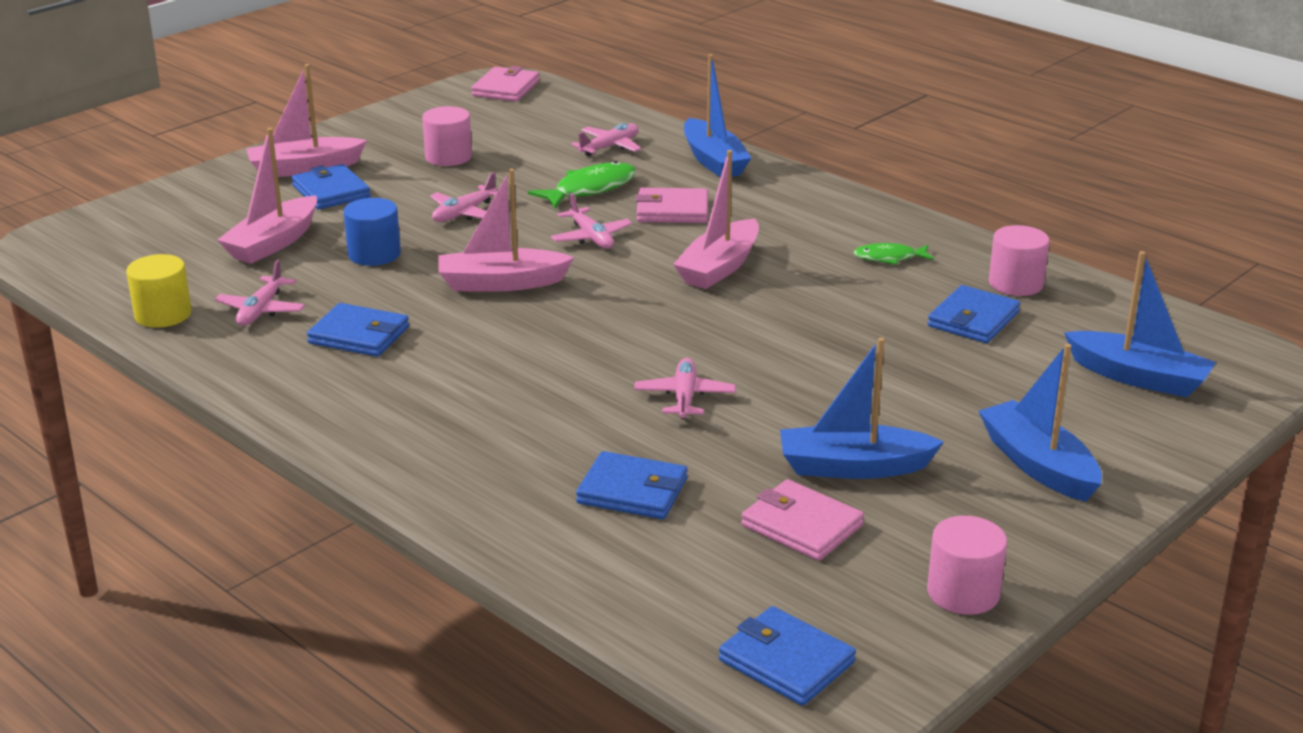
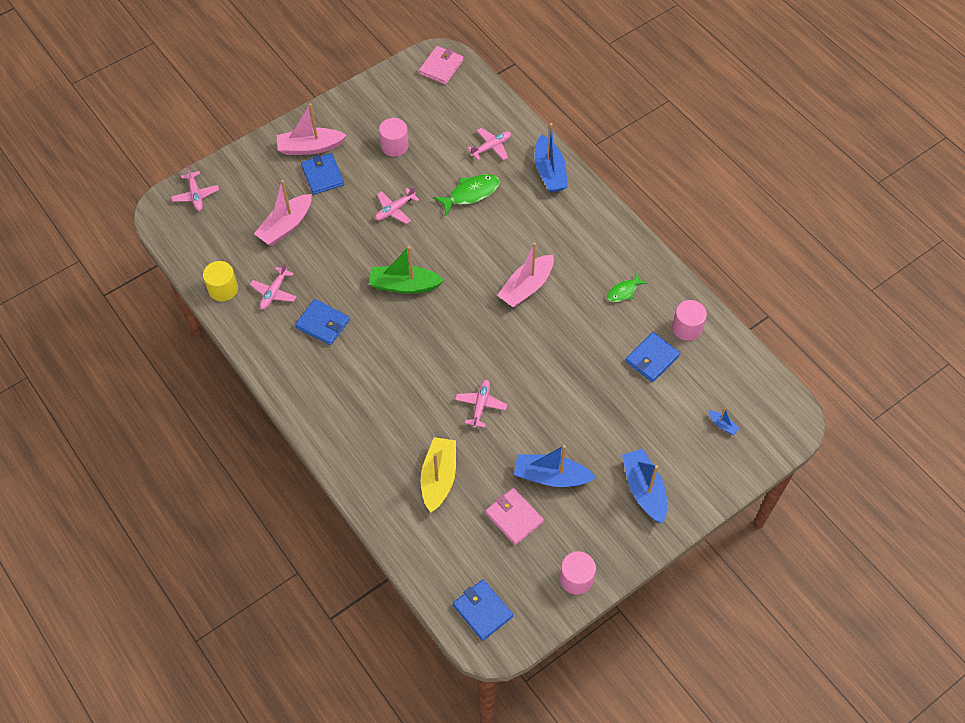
camera: 10 degrees right, 30 degrees up
(374, 254) = (339, 246): blue cylinder -> none
(501, 283) = (404, 285): pink boat -> green boat
(591, 237) = (461, 246): pink plane -> pink plane (196, 195)
(632, 491) = (439, 478): blue wallet -> yellow boat
(672, 210) = (513, 224): pink wallet -> none
(889, 258) = (623, 291): green fish -> green fish turned 45 degrees counterclockwise
(1138, 377) = (722, 425): blue boat -> blue boat, size x0.45

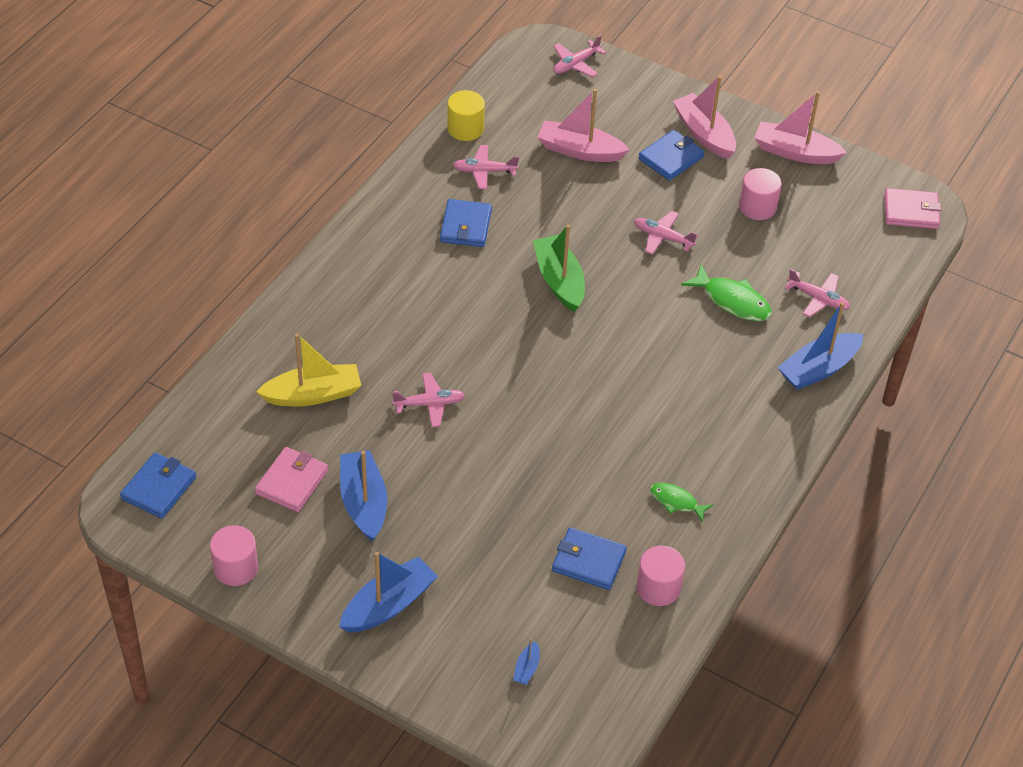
camera: 65 degrees right, 10 degrees down
(526, 287) = (624, 398): pink boat -> pink boat (795, 152)

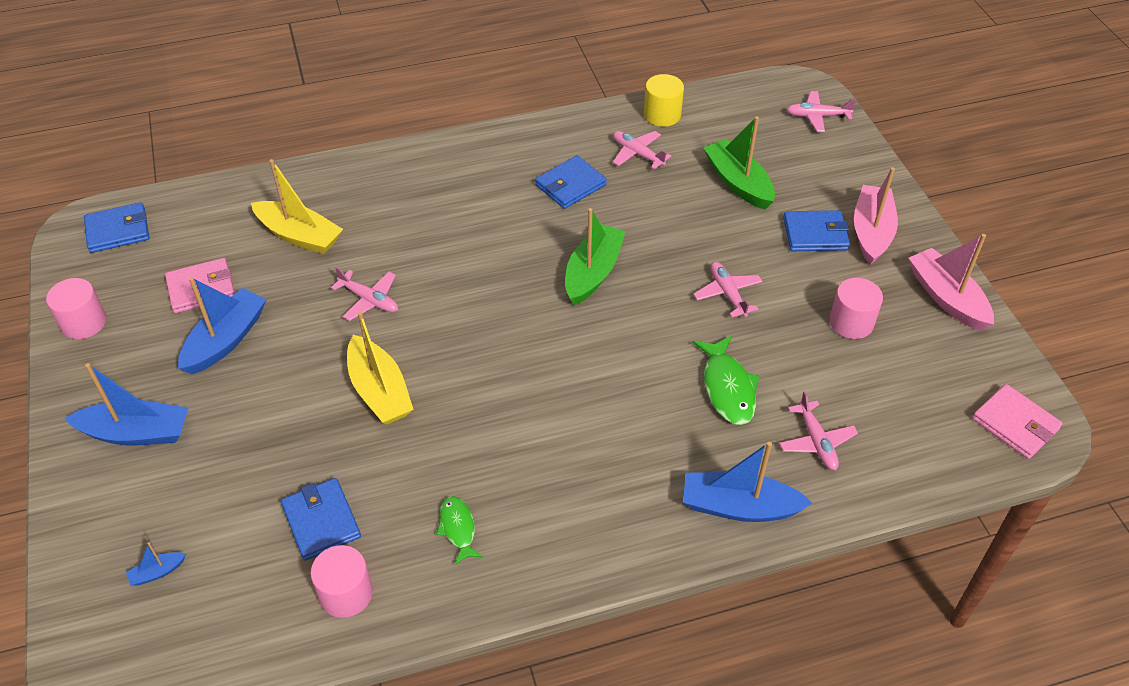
camera: 45 degrees right, 0 degrees up
(518, 458) = (379, 391): none -> yellow boat
(580, 151) = (738, 183): pink boat -> green boat

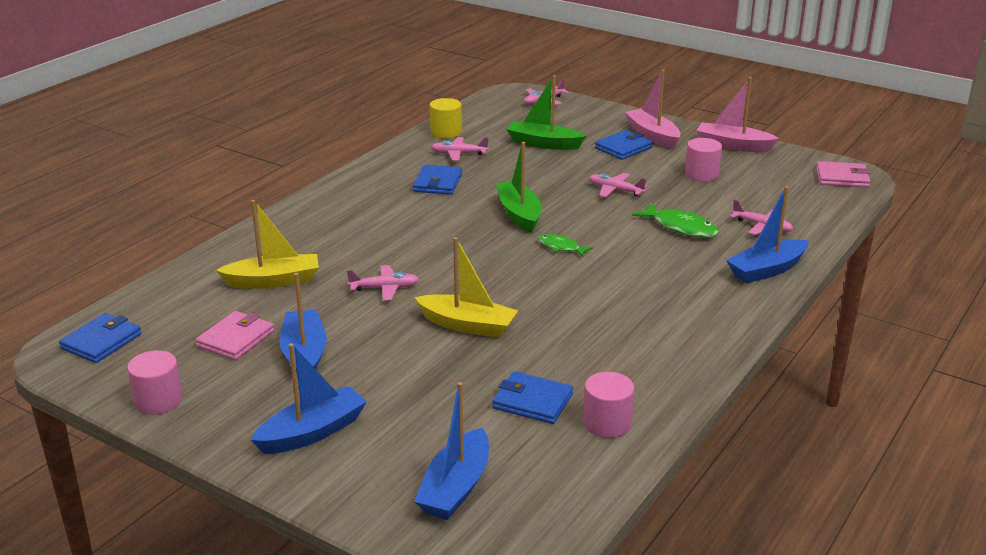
camera: 40 degrees left, 20 degrees down
(157, 572) = (456, 487): blue boat -> blue boat, size x2.25
(458, 528) = (627, 358): green fish -> green fish (561, 247)

